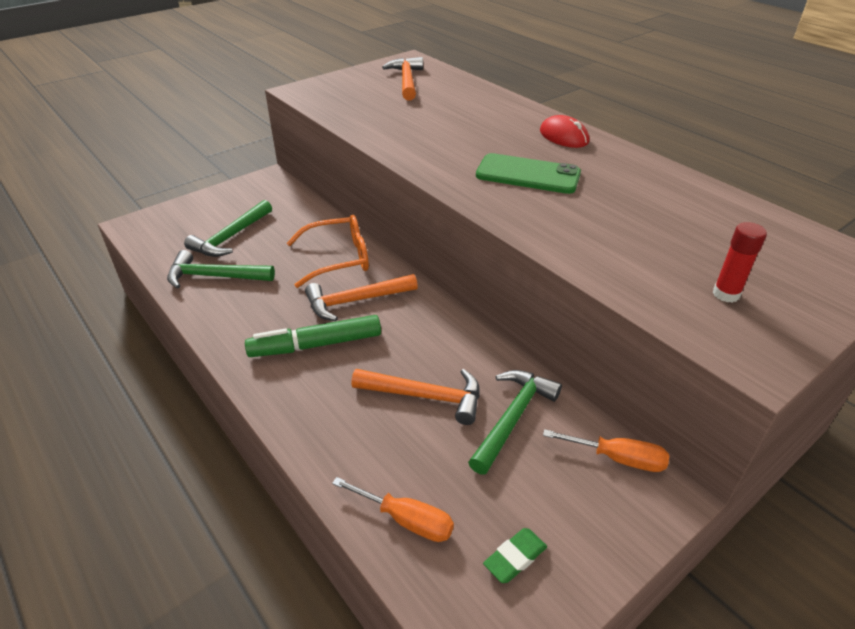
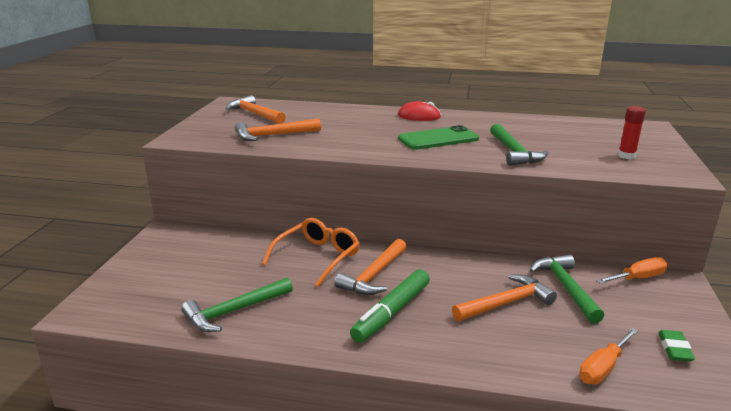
camera: 40 degrees left, 15 degrees down
(231, 237) = (201, 280): green hammer -> green hammer (514, 152)
(379, 112) = (273, 135): none -> orange hammer
(406, 520) = (603, 368): orange screwdriver -> orange screwdriver turned 150 degrees clockwise

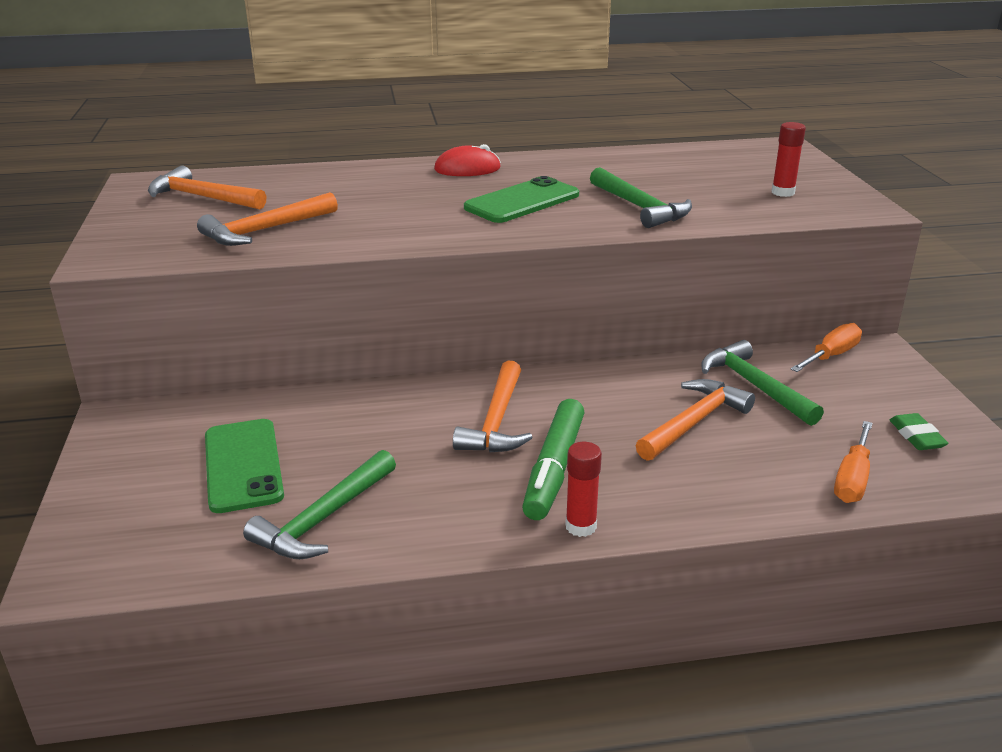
camera: 20 degrees left, 5 degrees up
(211, 271) = (243, 465): none -> green phone
(317, 257) = (397, 411): orange glasses -> none
(385, 353) = (581, 526): none -> red glue stick

